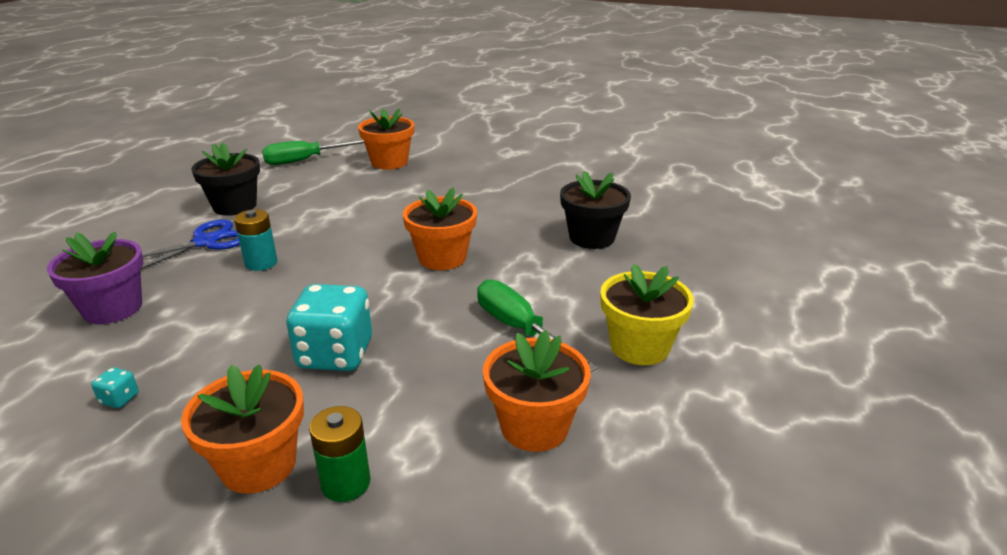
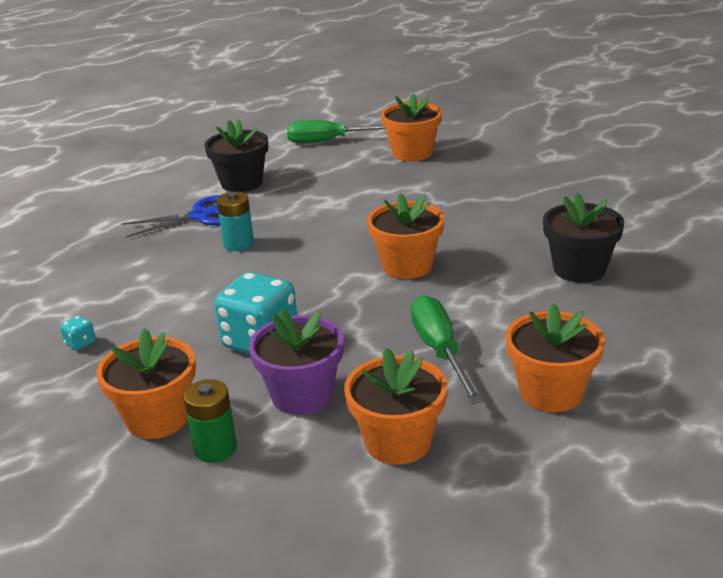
camera: 25 degrees right, 0 degrees up
(113, 308) = (104, 266): purple flower pot -> purple flower pot (302, 395)
(639, 347) = (551, 392): yellow flower pot -> orange flower pot

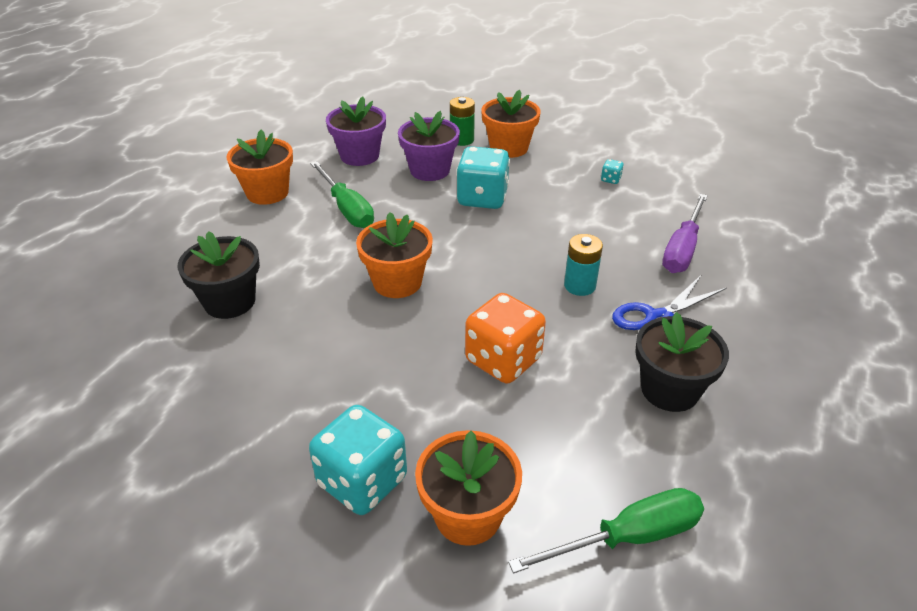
camera: 160 degrees right, 10 degrees up
(110, 260) = (682, 249): none -> purple screwdriver
(345, 207) = (503, 360): none -> orange dice
(398, 442) = (359, 156): orange flower pot -> purple flower pot
(471, 168) = (362, 481): none -> turquoise dice

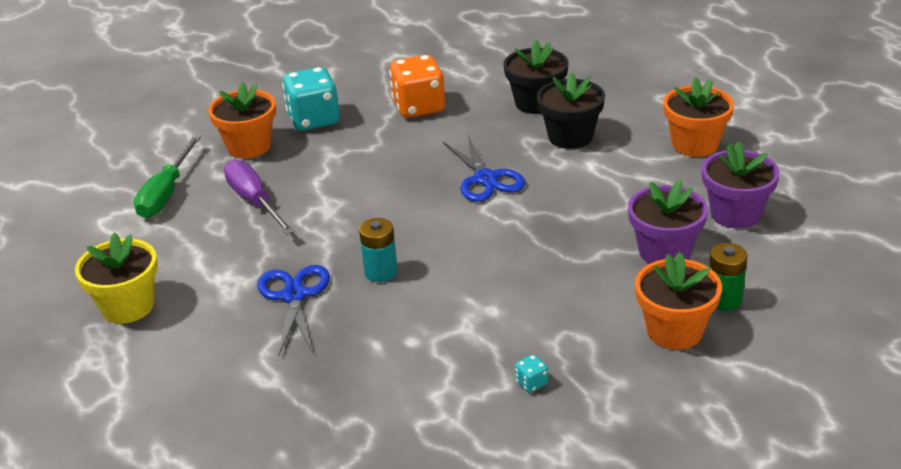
camera: 125 degrees right, 5 degrees down
(347, 209) = (626, 181): green screwdriver -> none
(397, 282) = (485, 179): orange flower pot -> blue scissors
(482, 198) = (575, 268): turquoise dice -> none
(503, 360) = (345, 199): orange dice -> orange dice (419, 107)
(669, 390) = (229, 263): black flower pot -> black flower pot (570, 137)
(682, 249) = (360, 366): purple screwdriver -> purple screwdriver (254, 201)
(799, 426) = (128, 306): none -> yellow flower pot

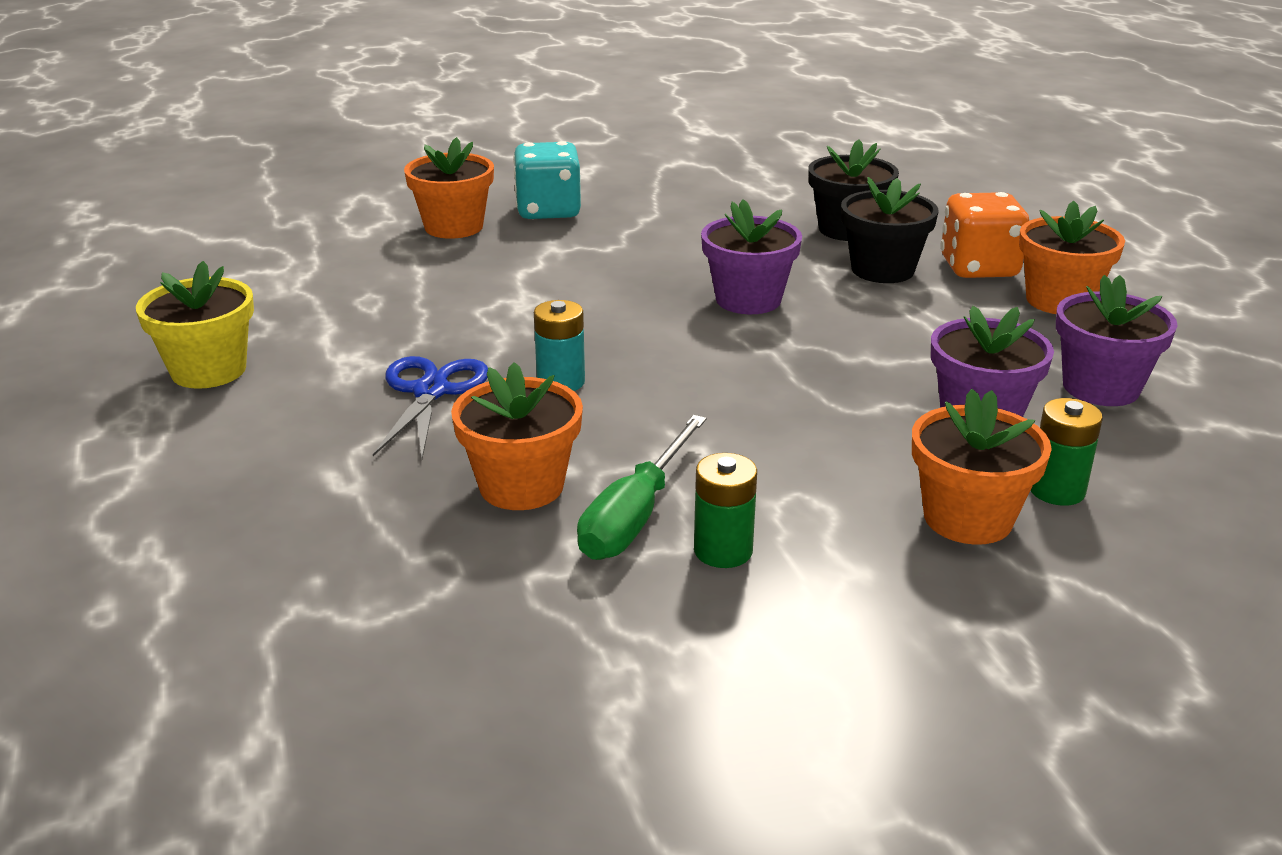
camera: 10 degrees right, 5 degrees down
(166, 193) = (325, 260): green screwdriver -> green screwdriver (635, 516)
(254, 201) = (431, 283): purple screwdriver -> none
(386, 360) = (521, 486): none -> orange flower pot
(419, 107) = (689, 215): orange dice -> orange dice (979, 268)
(485, 179) = (748, 300): blue scissors -> purple flower pot
(531, 383) = (723, 551): turquoise dice -> green battery

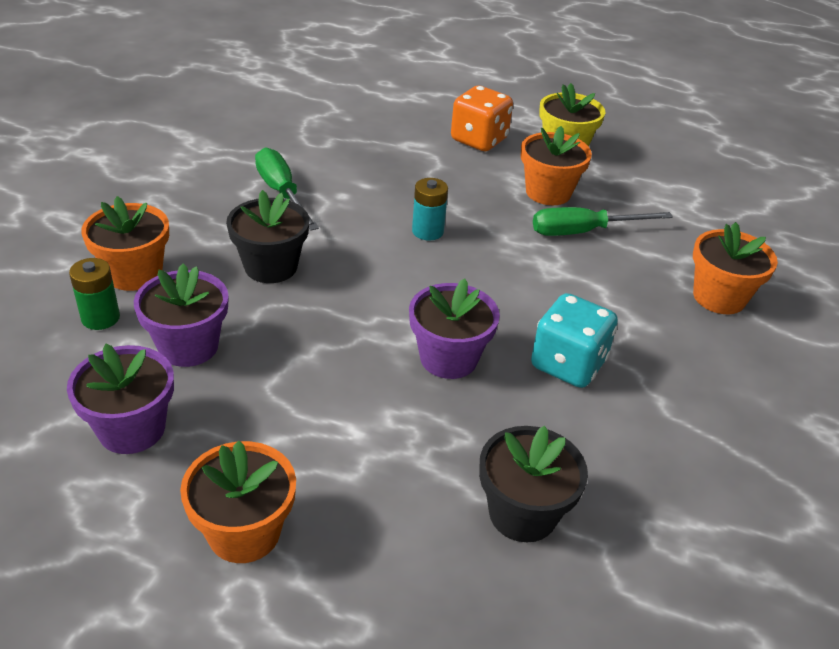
camera: 125 degrees right, 10 degrees up
(423, 305) = (583, 232): none -> green screwdriver
(431, 391) = (467, 192): blue scissors -> none
(521, 486) = (346, 178): orange flower pot -> orange flower pot (548, 192)
(548, 211) = (721, 357): turquoise dice -> turquoise dice (568, 364)
(723, 551) = (226, 199): green battery -> none
(882, 270) = (419, 467): black flower pot -> black flower pot (271, 267)
(979, 268) = (354, 536): orange dice -> orange dice (479, 140)

